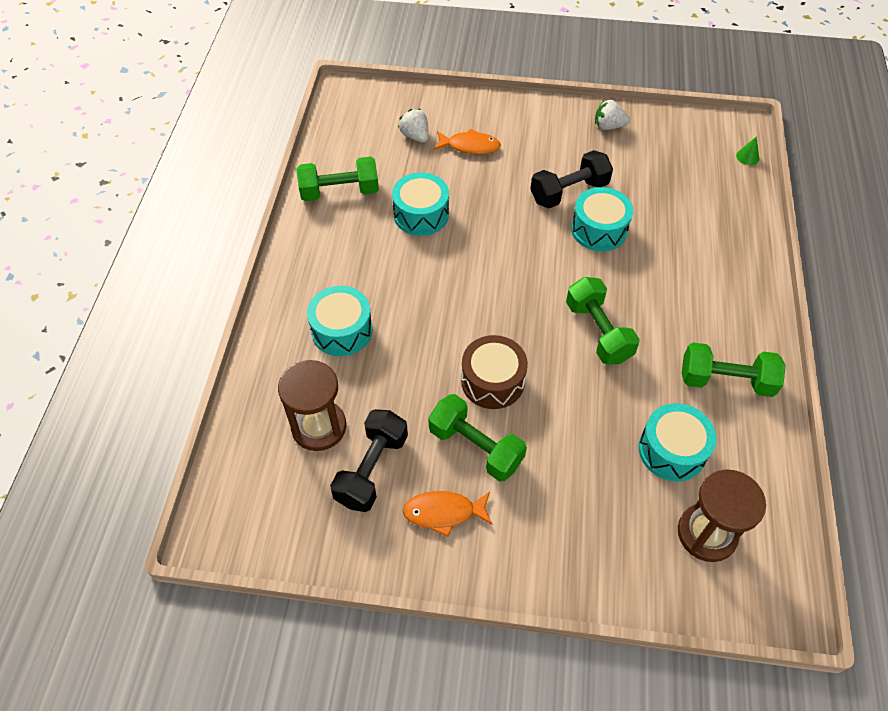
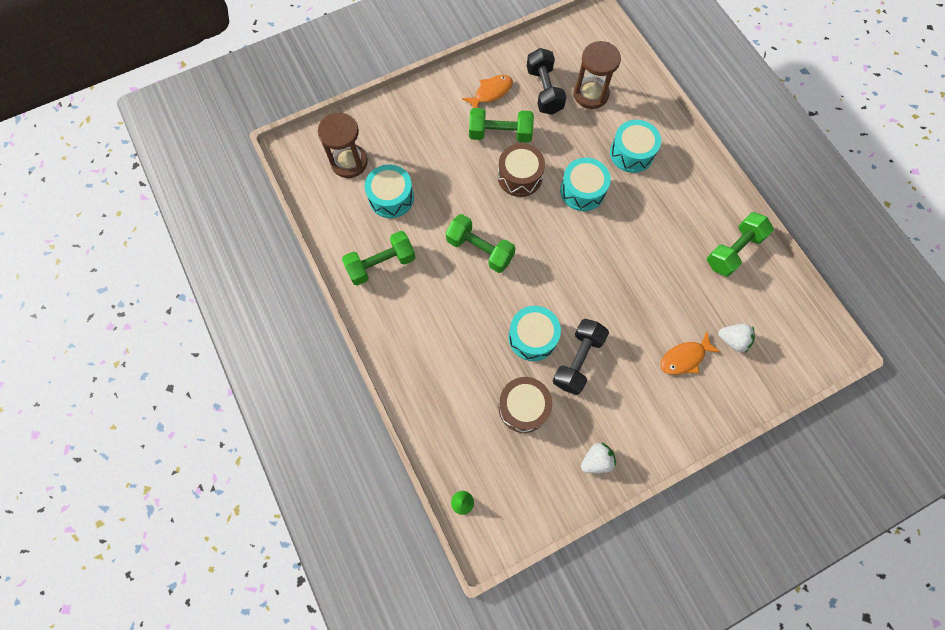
camera: 145 degrees right, 15 degrees up
(421, 214) = (662, 268): turquoise drum -> turquoise drum (582, 191)
(647, 187) = (523, 407): none -> brown drum

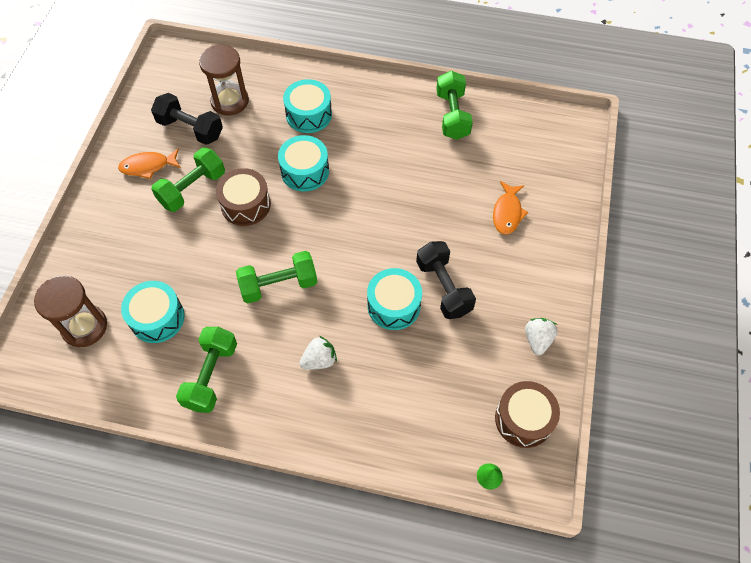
camera: 50 degrees left, 10 degrees down
(491, 93) = (148, 166): orange fish -> orange fish turned 105 degrees counterclockwise
(523, 407) = (447, 360): brown drum -> brown drum (523, 419)
(733, 340) = (521, 171): white strawberry -> white strawberry (319, 360)

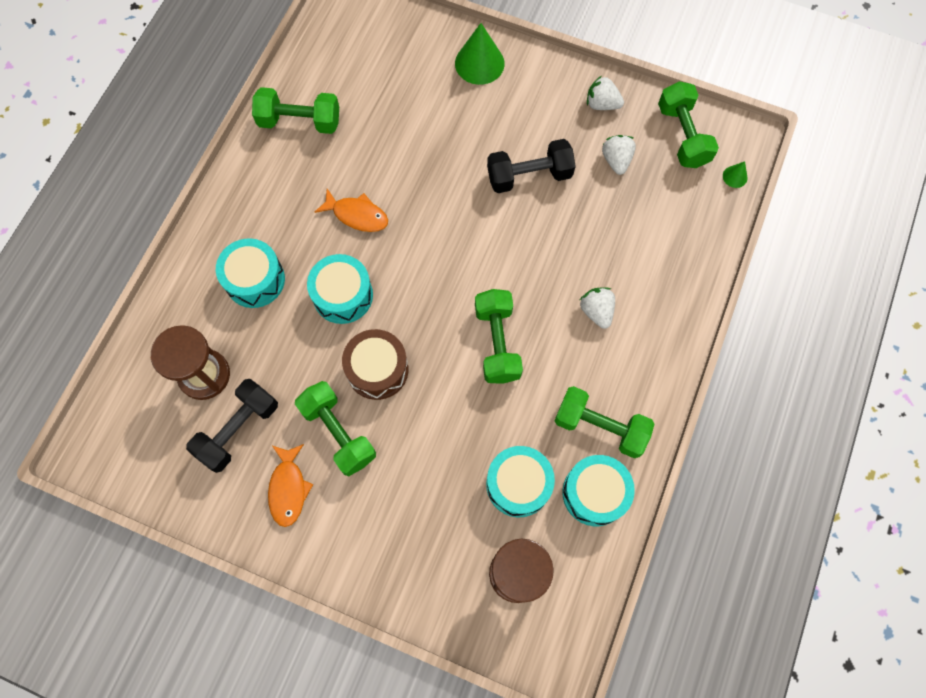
camera: 80 degrees left, 10 degrees up
(394, 305) = (542, 228): turquoise drum -> turquoise drum (594, 493)
(479, 360) = (616, 160): none -> white strawberry
(507, 213) = (448, 96): orange fish -> orange fish (357, 215)
(523, 419) = (682, 135): brown drum -> green dumbbell
(549, 232) = (479, 63): none -> green cone

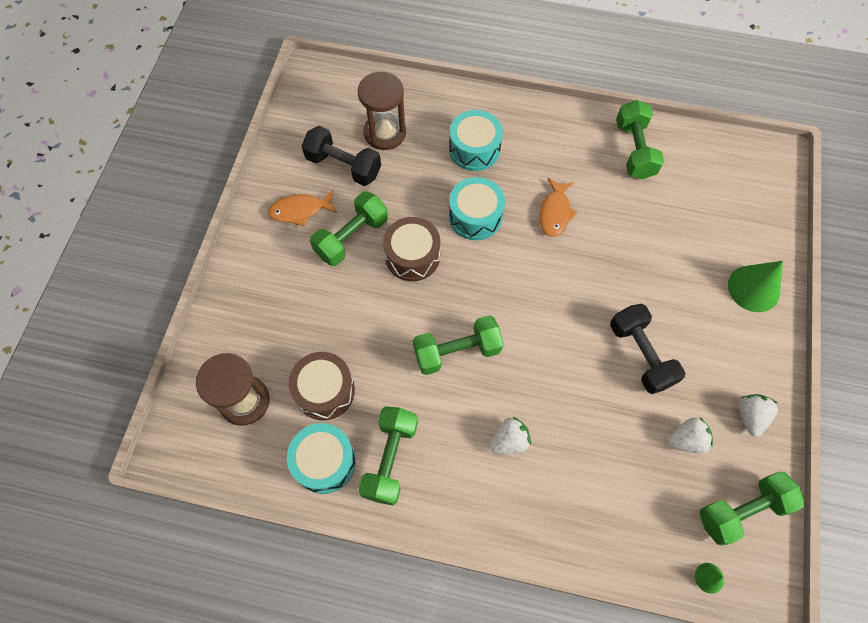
camera: 80 degrees right, 5 degrees down
(518, 484) = (325, 391): turquoise drum -> brown drum

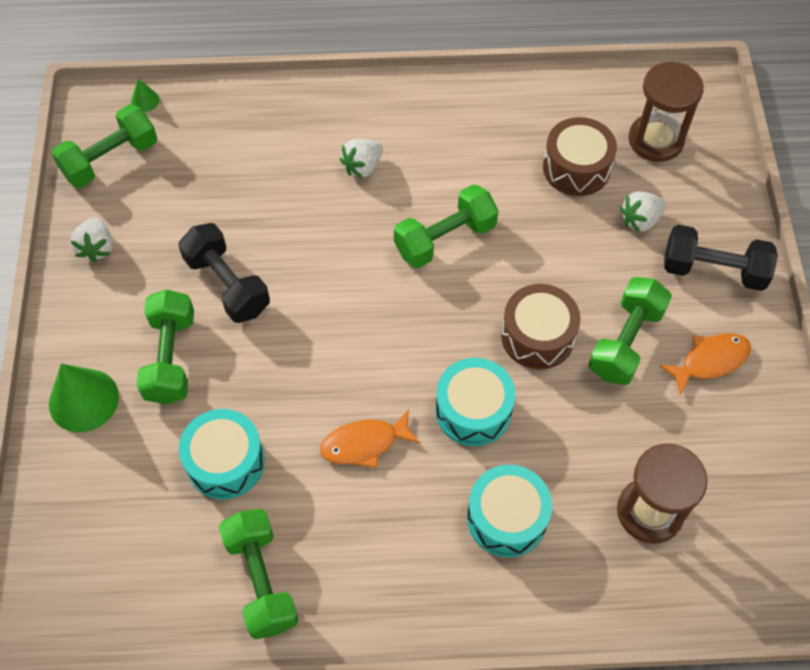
camera: 165 degrees right, 5 degrees down
(324, 462) = (546, 108): turquoise drum -> turquoise drum (225, 462)
(343, 166) = (684, 441): black dumbbell -> black dumbbell (713, 270)
(390, 459) = (481, 124): green dumbbell -> green dumbbell (170, 358)
(555, 212) = (364, 443): orange fish -> orange fish turned 105 degrees counterclockwise
(686, 440) = (169, 209): white strawberry -> white strawberry (640, 220)

